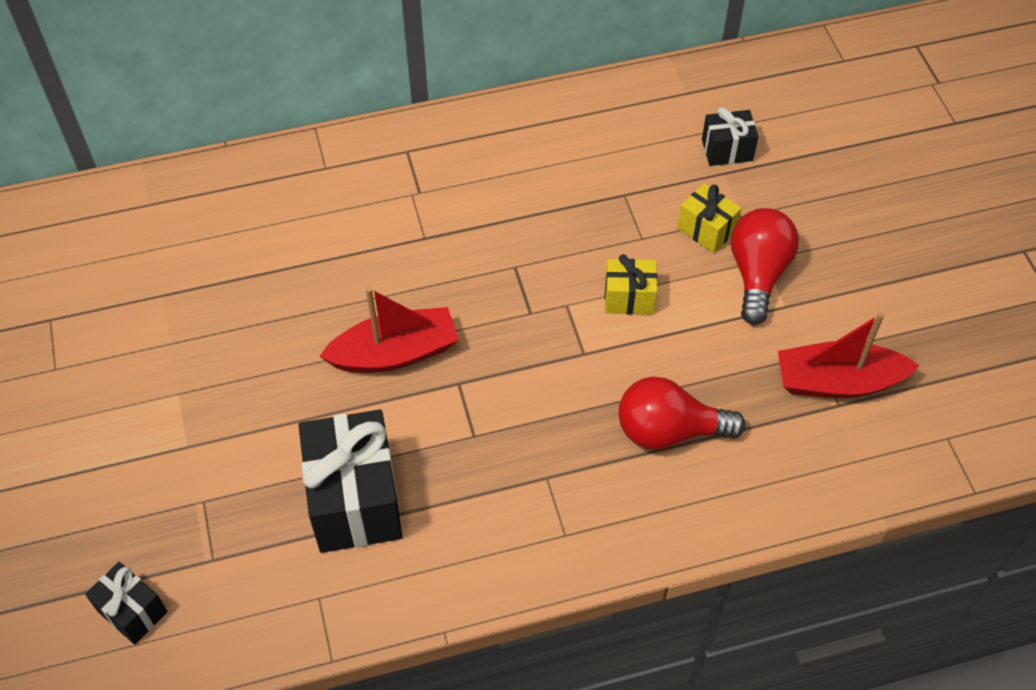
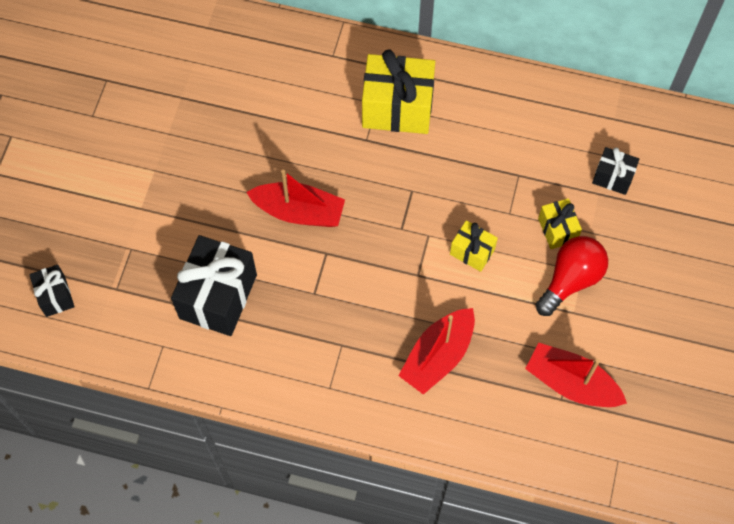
camera: 30 degrees right, 10 degrees up
(439, 188) = (397, 108): none -> yellow gift
(669, 431) = (438, 356): red light bulb -> red boat

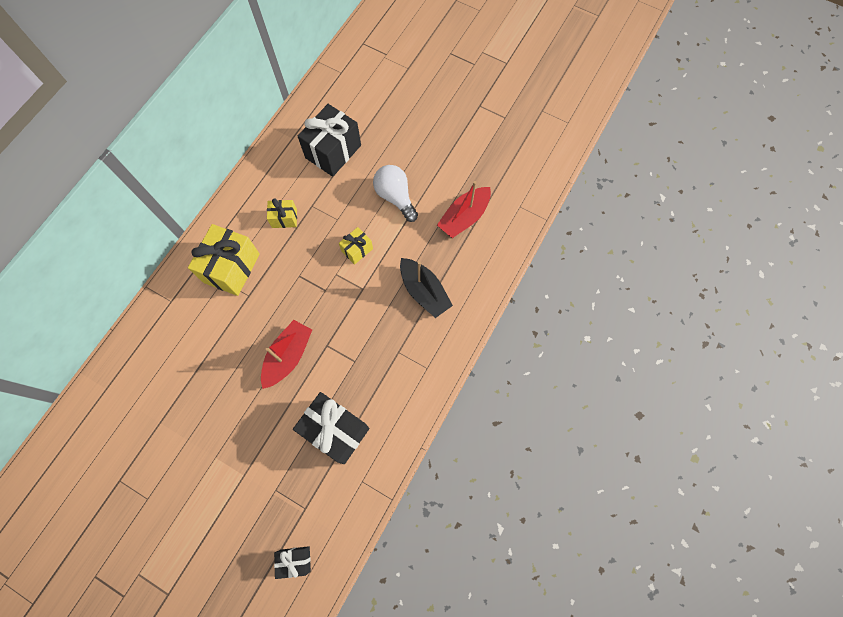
camera: 75 degrees left, 5 degrees up
(438, 356) = (424, 292): red boat -> black boat
(557, 230) = (358, 194): yellow gift -> yellow gift (284, 218)
(570, 280) = (395, 197): red light bulb -> white light bulb
(612, 177) = (333, 151): black gift -> black gift, size x1.92

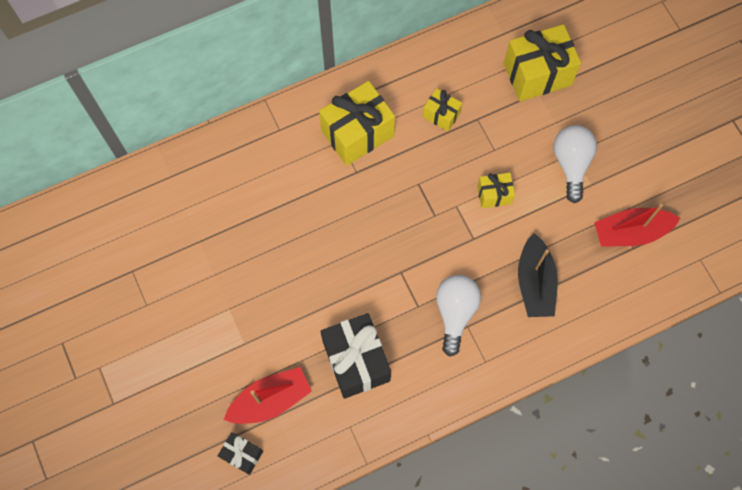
camera: 35 degrees right, 0 degrees up
(288, 356) = (357, 258): red boat -> red boat (270, 400)
(333, 151) = (537, 74): black gift -> yellow gift
(383, 348) = (455, 313): none -> white light bulb

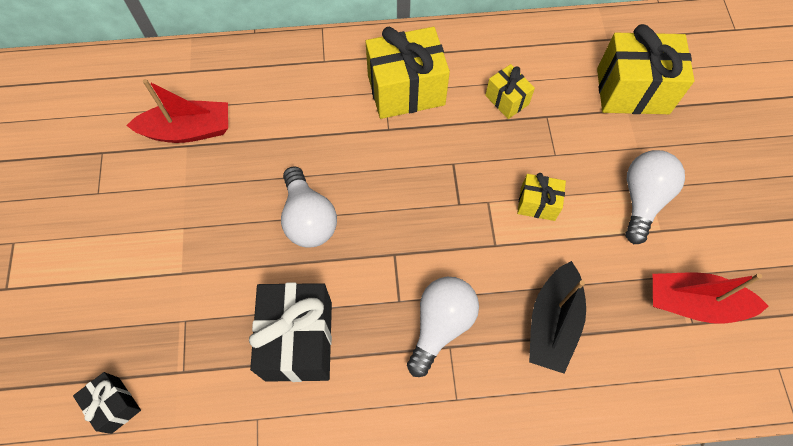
camera: 20 degrees right, 5 degrees down
(270, 400) = (179, 350): red boat -> red boat (188, 130)
(324, 267) = (308, 219): none -> white light bulb

